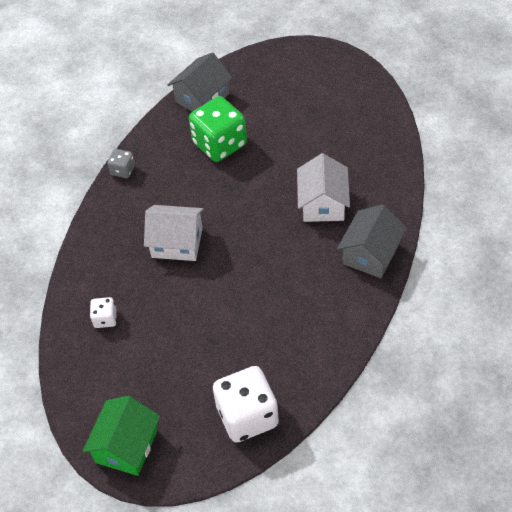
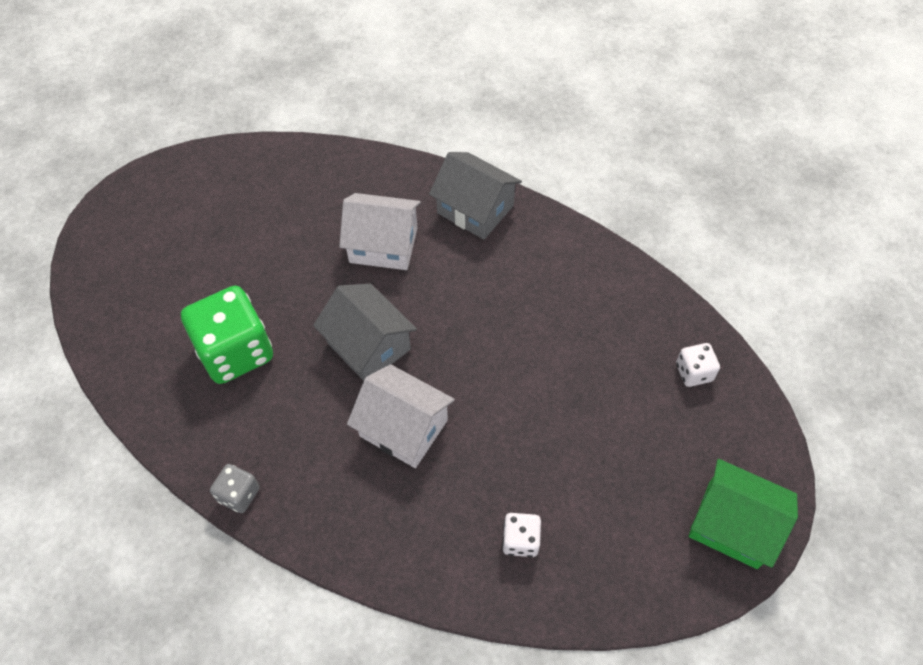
camera: 85 degrees left, 5 degrees up
(177, 243) = (403, 428): white house -> white house turned 75 degrees counterclockwise
(202, 98) = (132, 365): grey house -> grey house (368, 345)
(247, 416) = (693, 372): white dice -> white dice, size x0.48

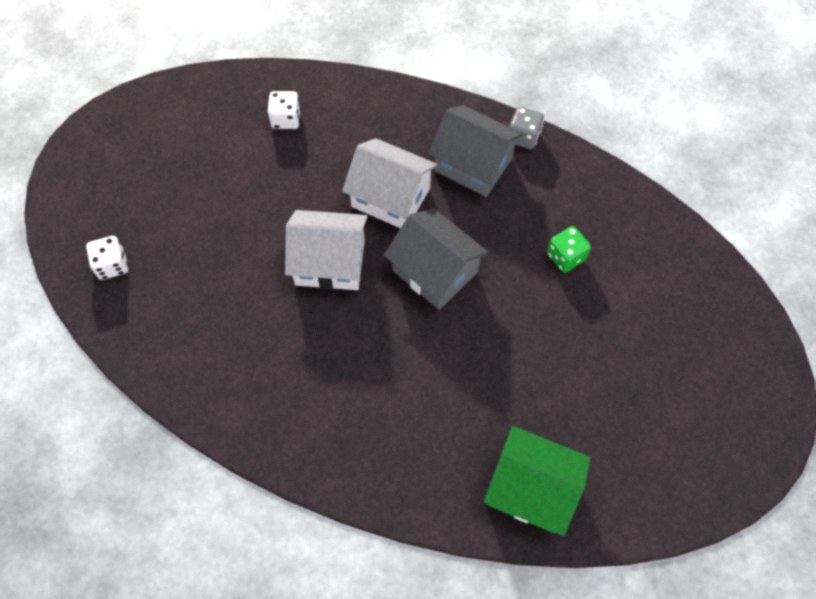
camera: 175 degrees right, 5 degrees up
(236, 352) = (565, 257): green dice -> green dice, size x0.48
(383, 245) = (437, 390): white house -> white house (330, 262)
(475, 209) = (333, 448): grey house -> grey house (473, 164)
(732, 524) = (110, 140): green house -> green house (531, 489)

